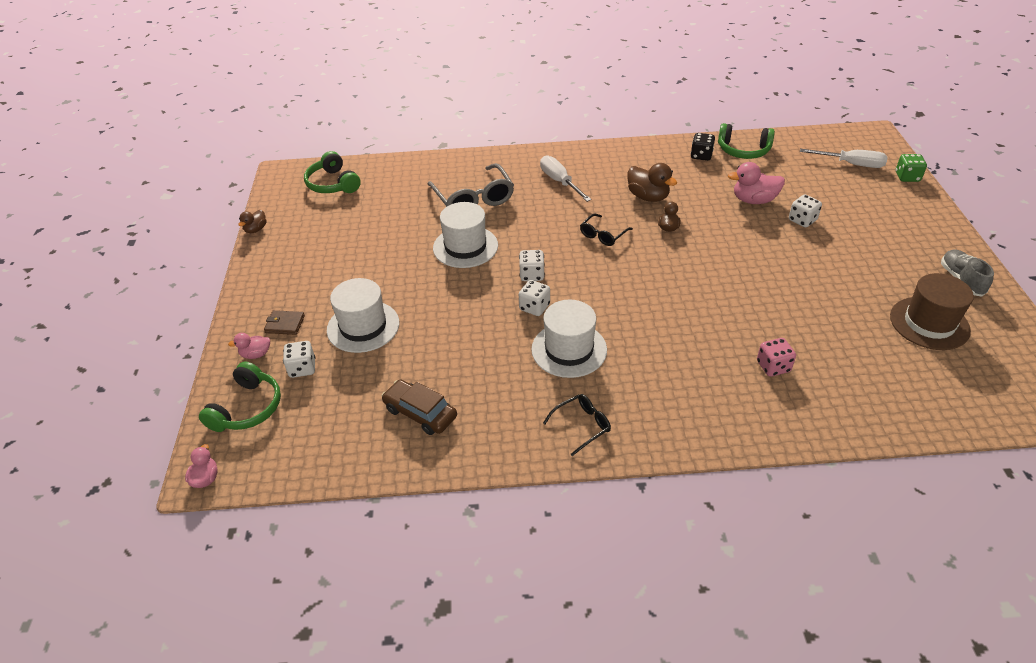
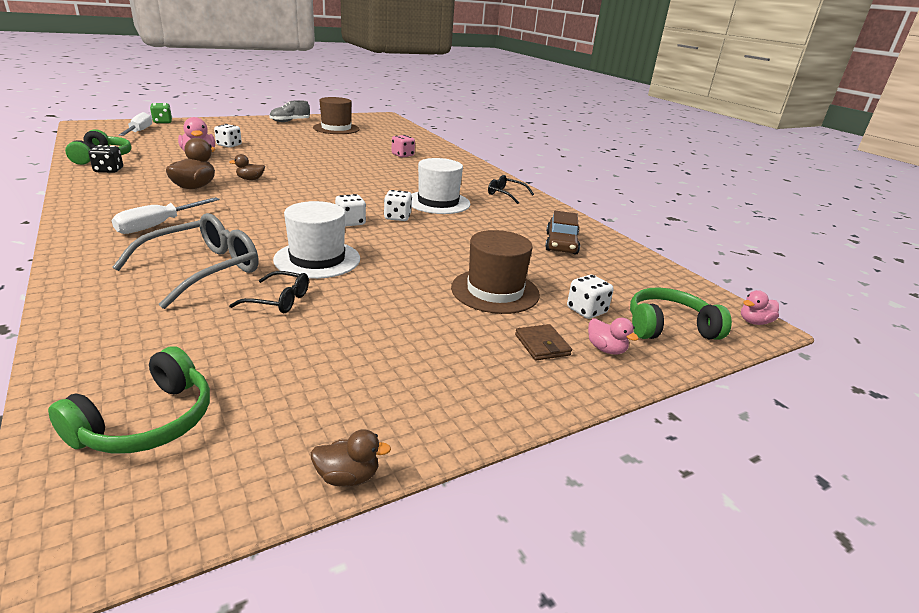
camera: 120 degrees left, 15 degrees down
(363, 326) = (495, 291): white hat -> brown hat
(603, 235) = (270, 200): black glasses -> black glasses (279, 300)

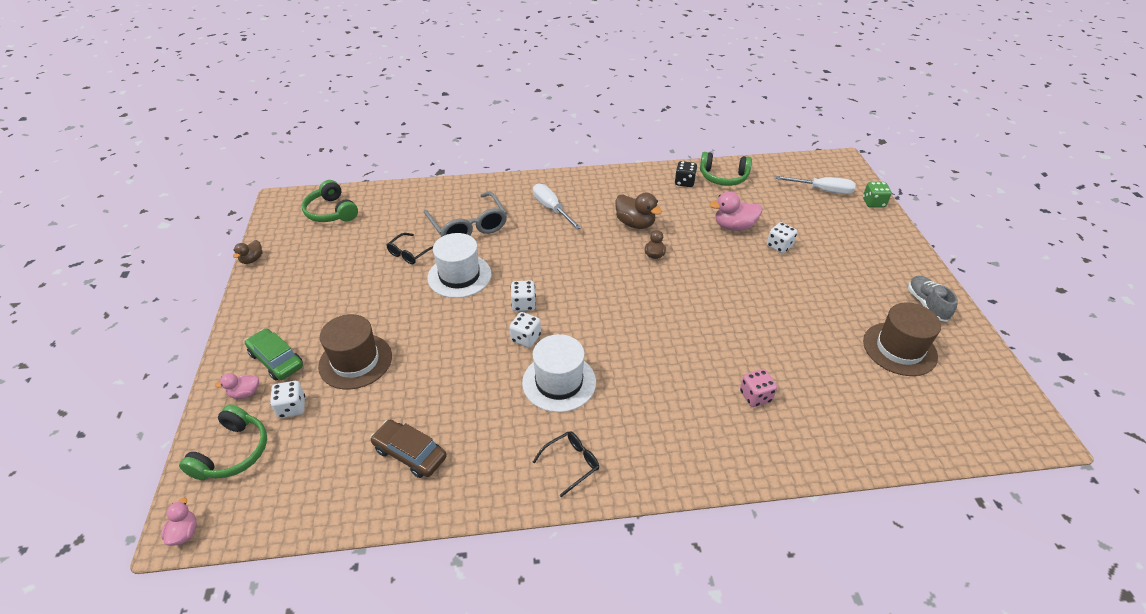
camera: 115 degrees right, 15 degrees up
(542, 345) = (276, 360): brown wallet -> green car

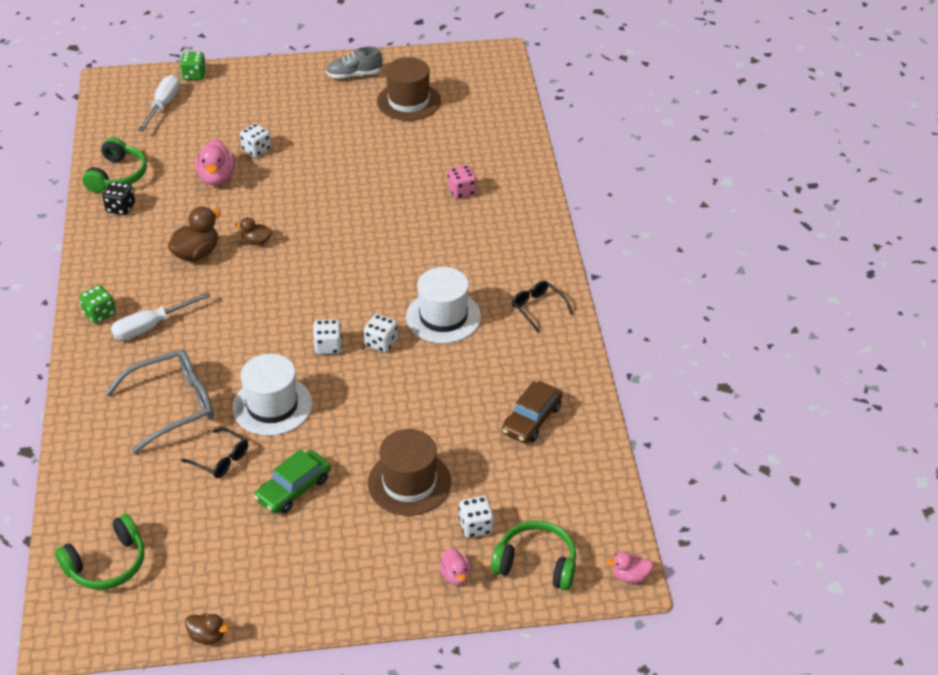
camera: 90 degrees left, 0 degrees up
(276, 360) = (404, 558): green car -> green car (293, 489)
(565, 185) = (99, 314): none -> green dice

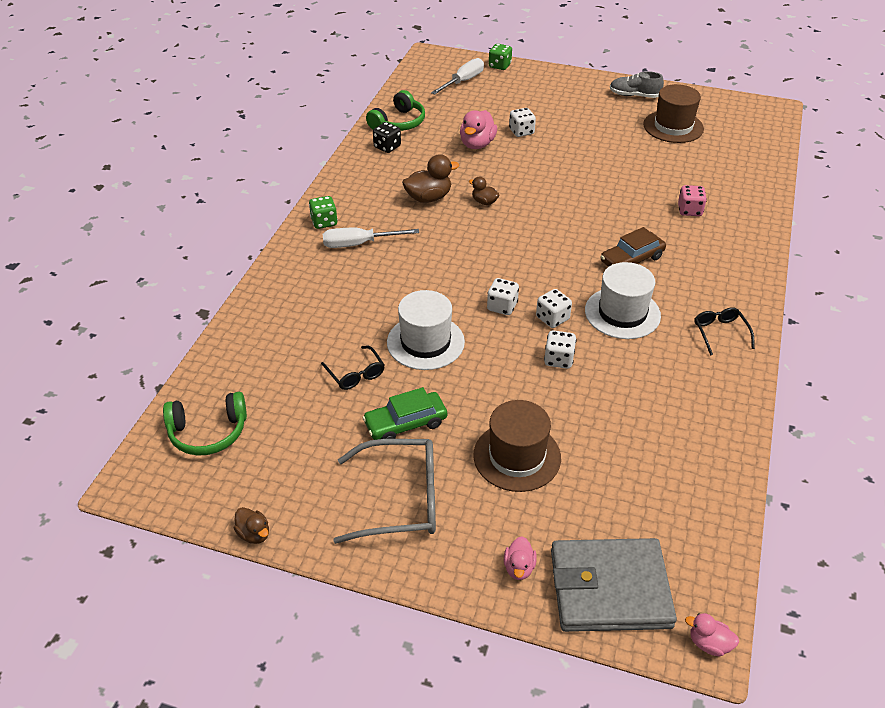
camera: 25 degrees right, 0 degrees up
(173, 405) = (341, 314): grey glasses -> grey glasses (400, 499)
(476, 526) = (563, 524): white dice -> white dice (558, 359)
(531, 419) = (668, 437): brown car -> brown car (631, 259)
(536, 563) = (609, 588): green headphones -> grey wallet

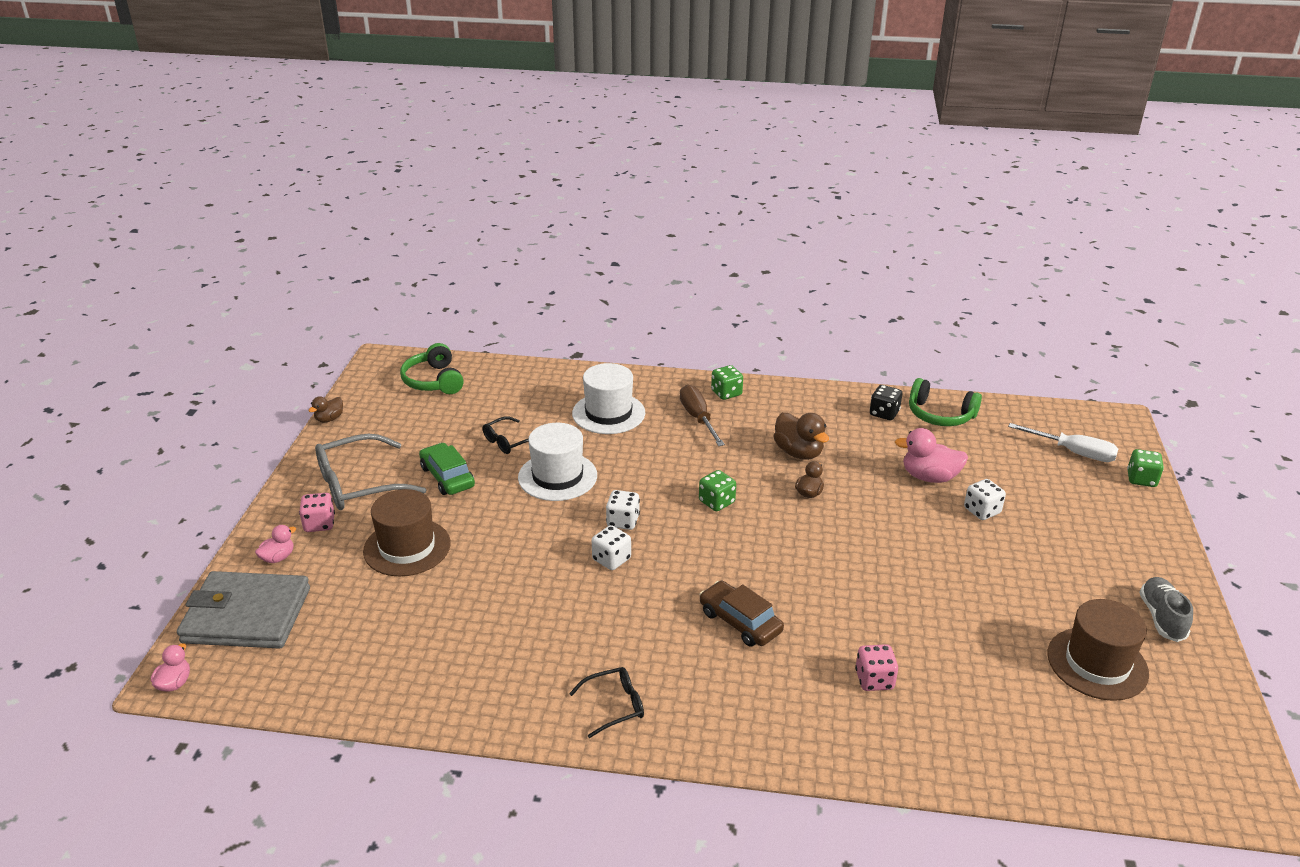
camera: 80 degrees right, 10 degrees down
(359, 244) = (698, 418): white screwdriver -> brown screwdriver
(400, 499) = (359, 484): grey glasses -> grey glasses turned 75 degrees clockwise
(466, 533) = (319, 524): none -> pink dice
(486, 250) = (716, 502): none -> green dice
(519, 567) = (278, 557): pink duck -> pink duck turned 135 degrees clockwise
(558, 359) = (545, 568): white dice -> none
(609, 588) = (247, 615): grey wallet -> grey wallet turned 75 degrees counterclockwise
(622, 313) = (633, 615): white hat -> white hat (608, 413)

